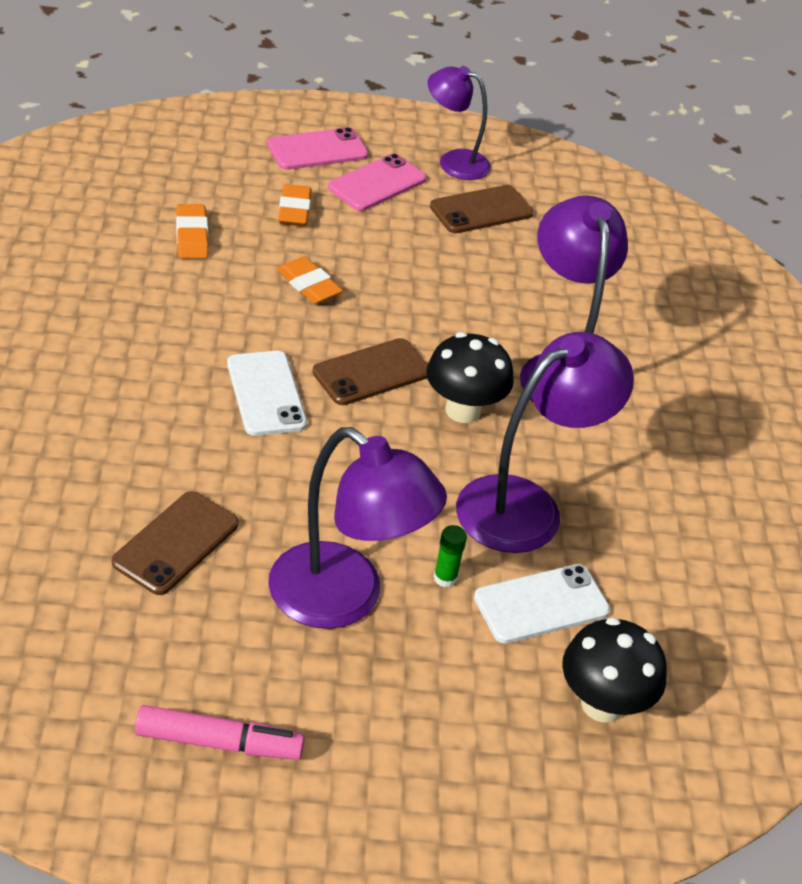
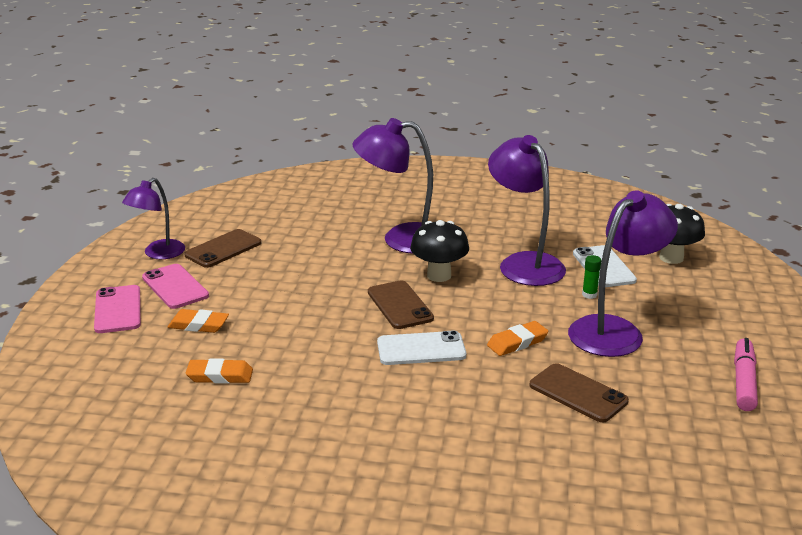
camera: 75 degrees left, 15 degrees down
(309, 285) = (297, 324): orange eraser -> orange eraser (517, 342)
(481, 210) = (223, 249): brown phone -> brown phone turned 60 degrees clockwise

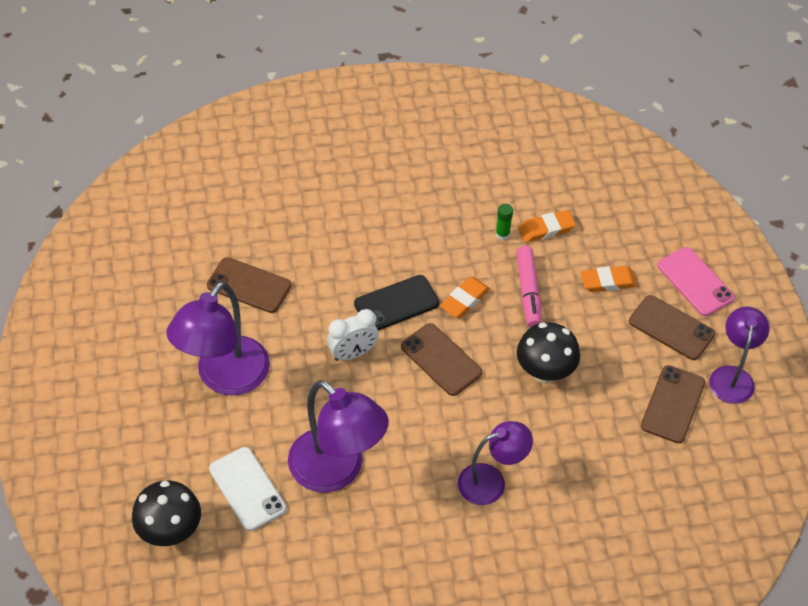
camera: 160 degrees right, 25 degrees up
(175, 287) = (671, 328): pink phone -> brown phone
(401, 239) = (491, 481): purple lamp -> purple lamp, size x0.63
(421, 349) = (396, 304): white phone -> black phone
(439, 275) = (421, 421): black mushroom -> black mushroom (545, 372)
(482, 324) = (353, 353): none -> white clock
(517, 342) = (313, 336): orange eraser -> orange eraser (464, 300)
(589, 295) = (257, 430): green glue stick -> green glue stick (502, 234)
(743, 382) = (107, 336): pink marker -> pink marker (528, 291)

